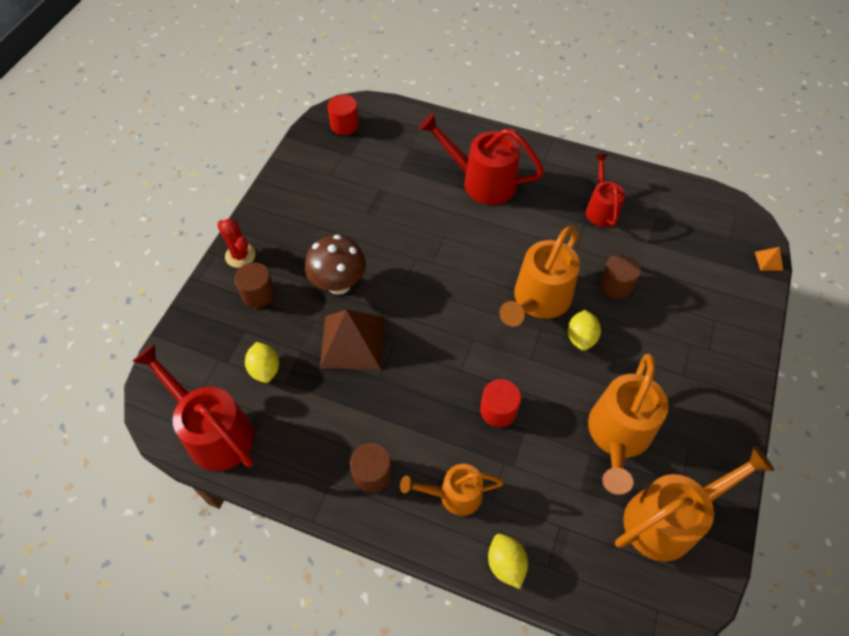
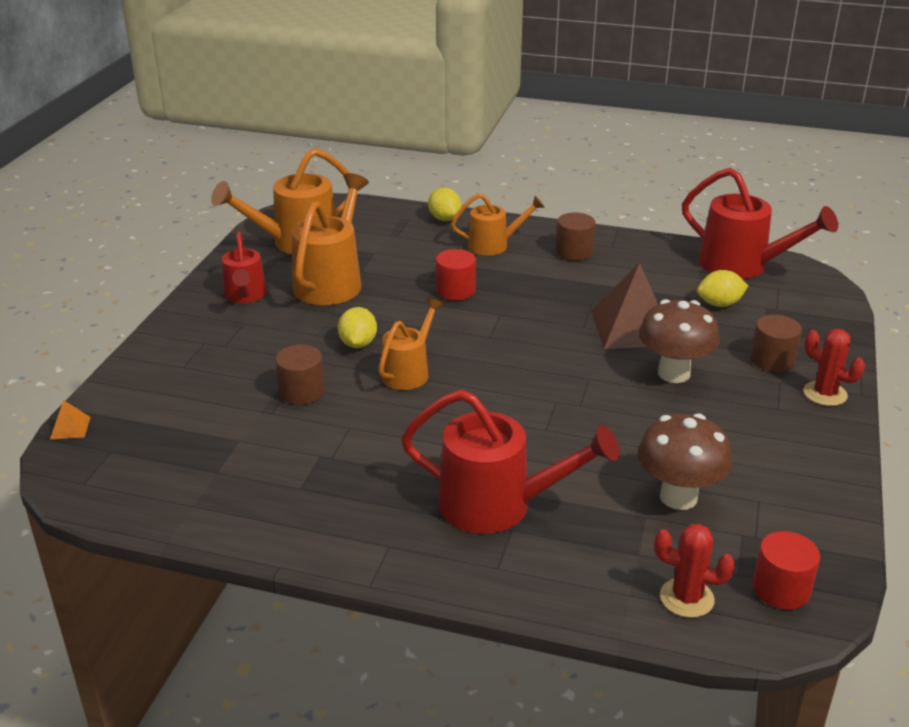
camera: 175 degrees right, 25 degrees down
(265, 369) = (719, 304): yellow lemon -> yellow lemon turned 75 degrees counterclockwise
(376, 180) = (678, 497): none -> brown mushroom
(393, 123) = (686, 598): none -> red cactus
(538, 301) = (409, 371): orange watering can -> orange watering can, size x0.61
(601, 208) = (301, 478): red watering can -> red watering can (245, 296)

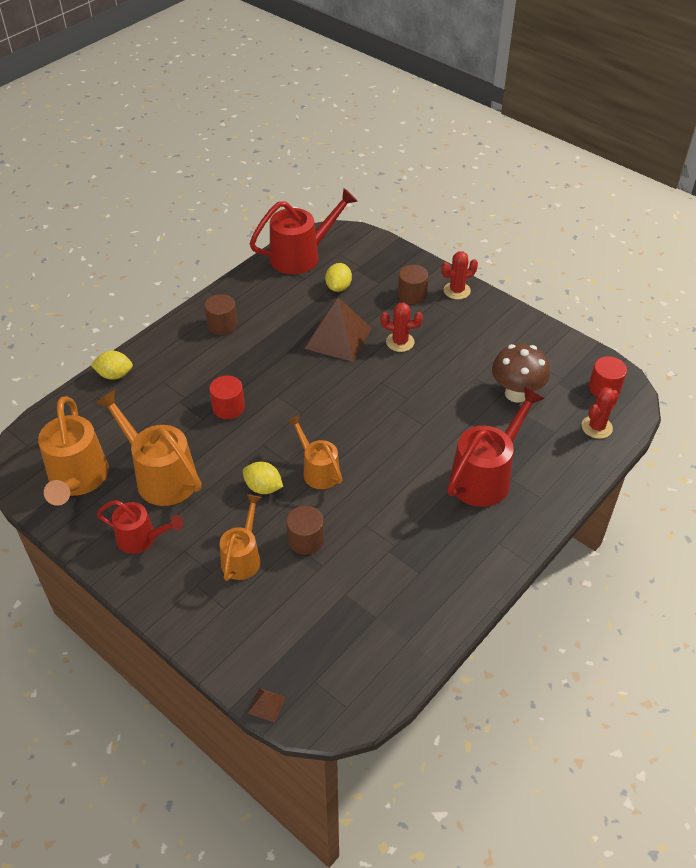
camera: 65 degrees left, 15 degrees up
(70, 428) = (266, 705): orange pyramid -> brown pyramid
(494, 245) = (179, 362): orange watering can -> orange watering can (243, 557)
(674, 373) = (400, 342): brown mushroom -> red cactus

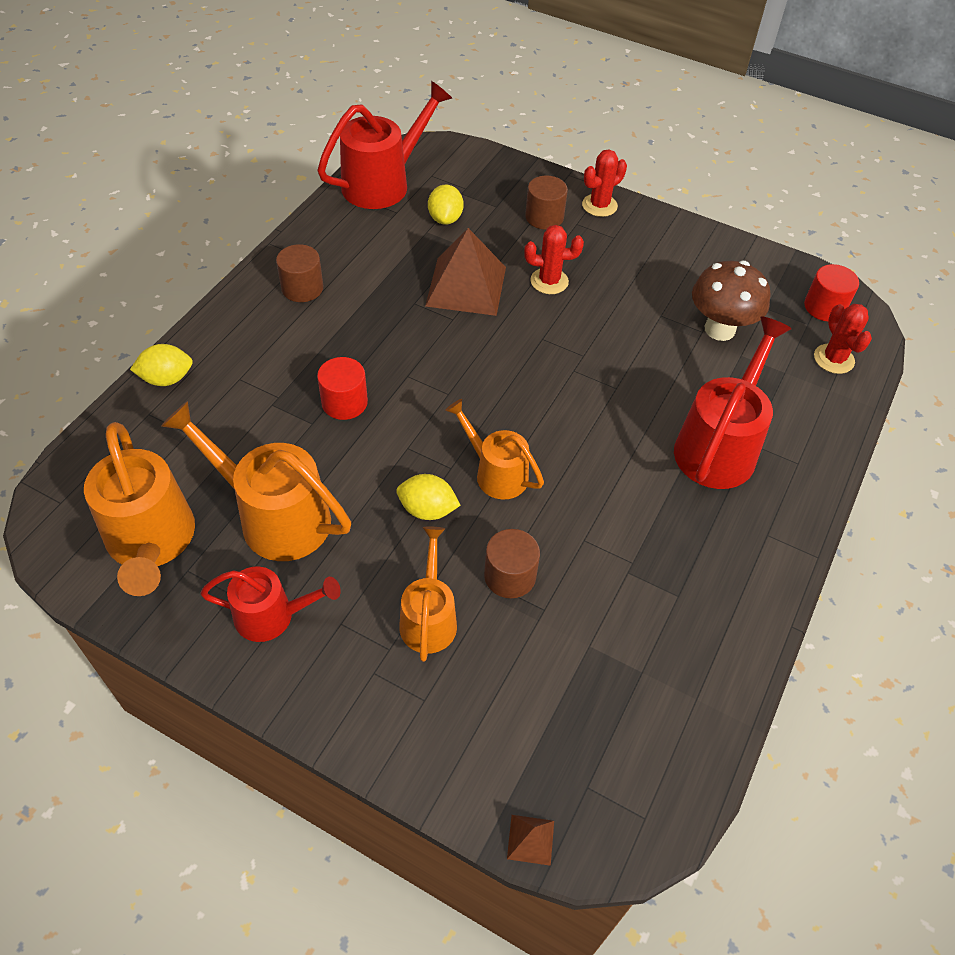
camera: 15 degrees left, 5 degrees up
(596, 427) = (833, 359): red cactus -> red cactus turned 45 degrees counterclockwise

